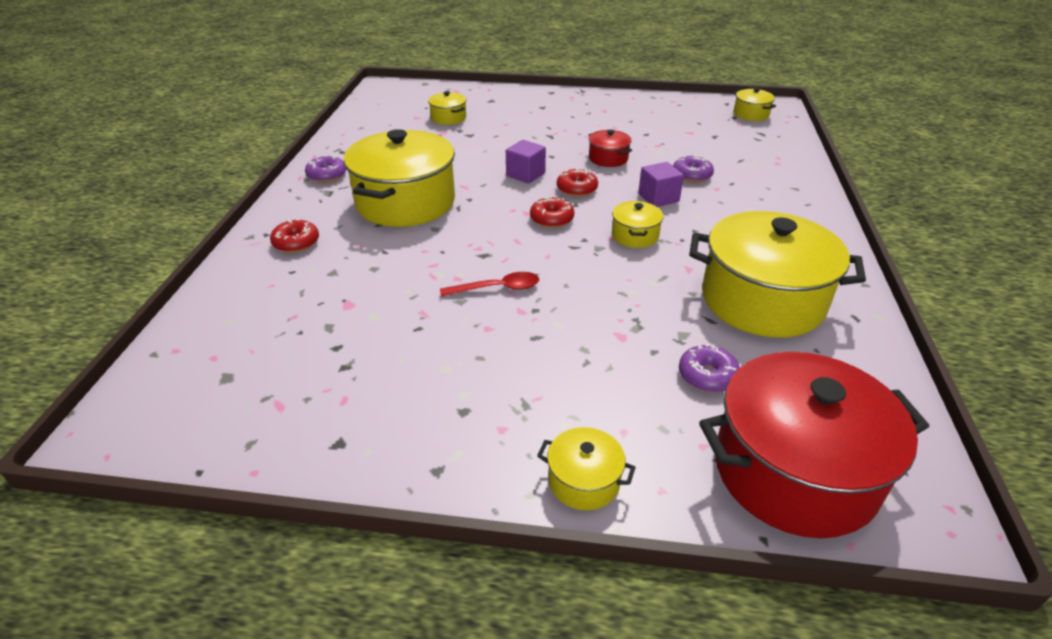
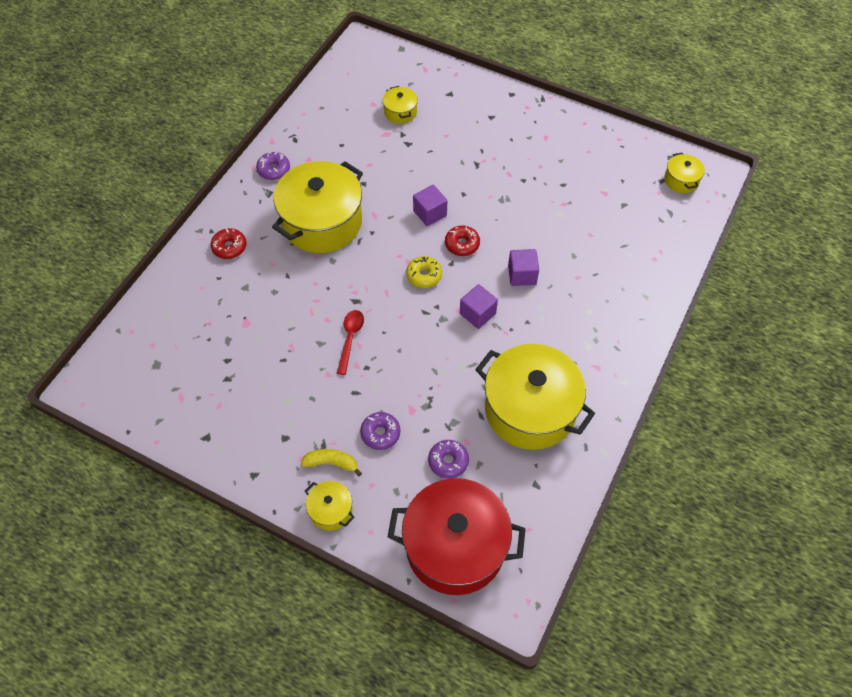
camera: 20 degrees right, 20 degrees up
(497, 288) = (350, 338): red spoon -> red spoon turned 90 degrees counterclockwise
(549, 422) = (331, 463): none -> yellow banana
(551, 219) = (424, 275): red donut -> yellow donut
(608, 158) = (509, 211): red pot -> none
(635, 235) = (477, 313): yellow pot -> purple cube
(692, 175) = (568, 254): purple donut -> purple donut (380, 433)

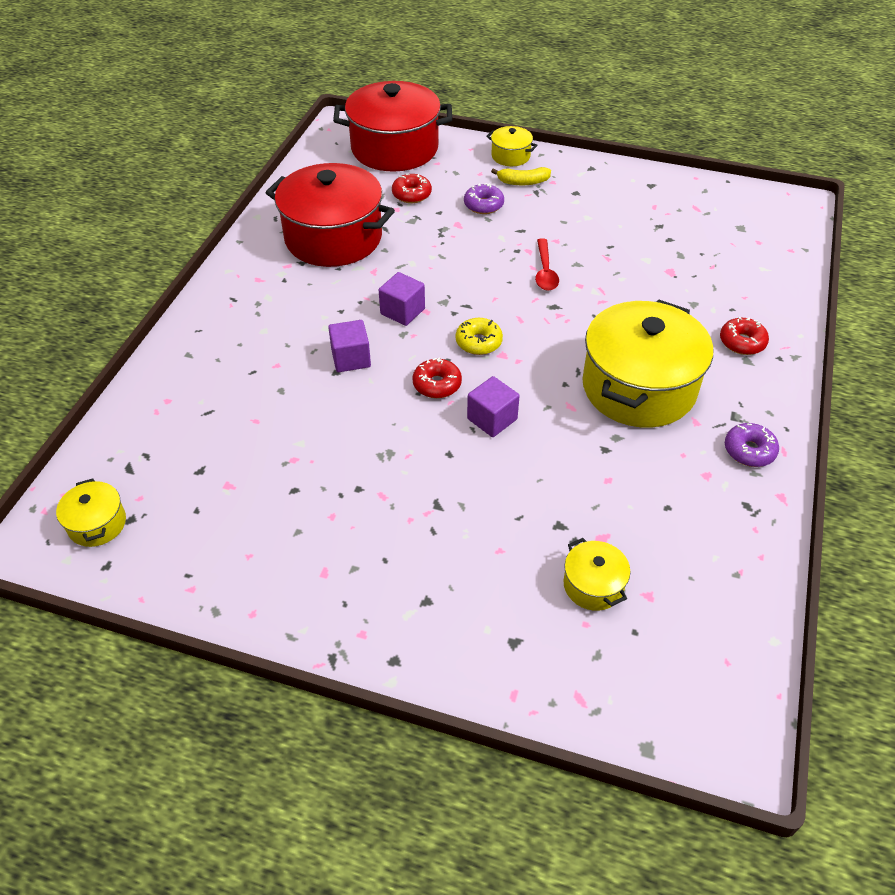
camera: 170 degrees right, 10 degrees down
(448, 461) = (411, 194): purple donut -> red donut
(530, 409) = (333, 238): yellow pot -> red pot

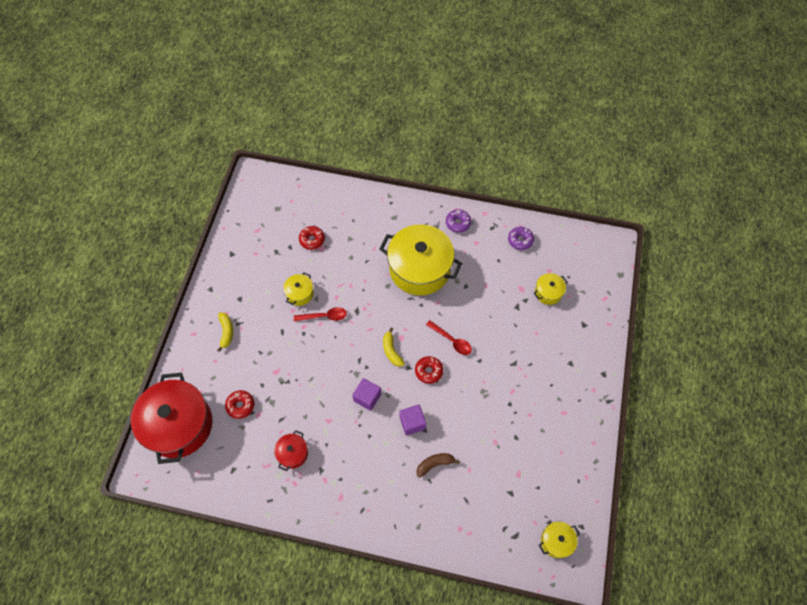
camera: 95 degrees left, 15 degrees up
(276, 379) = (434, 464): none -> brown banana
(333, 238) = (293, 453): red pot -> red pot, size x0.44
(478, 342) = (391, 351): yellow donut -> yellow banana
(483, 205) = (254, 356): purple donut -> purple donut (520, 240)
(492, 419) = (452, 340): purple cube -> red spoon
(510, 156) = (193, 341): yellow pot -> yellow pot (300, 293)
(742, 342) = (380, 218): red donut -> red donut (312, 240)

